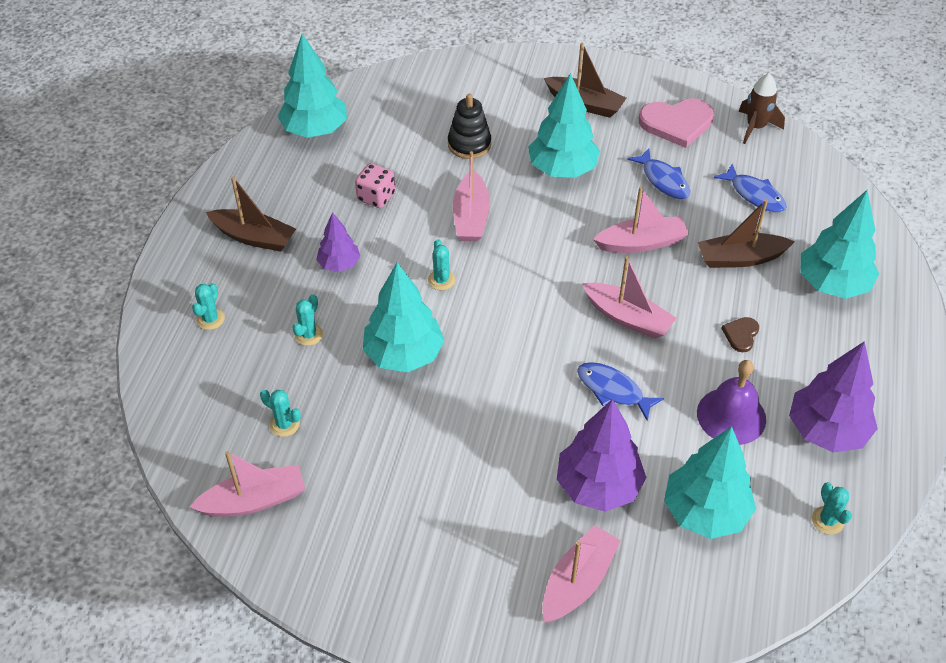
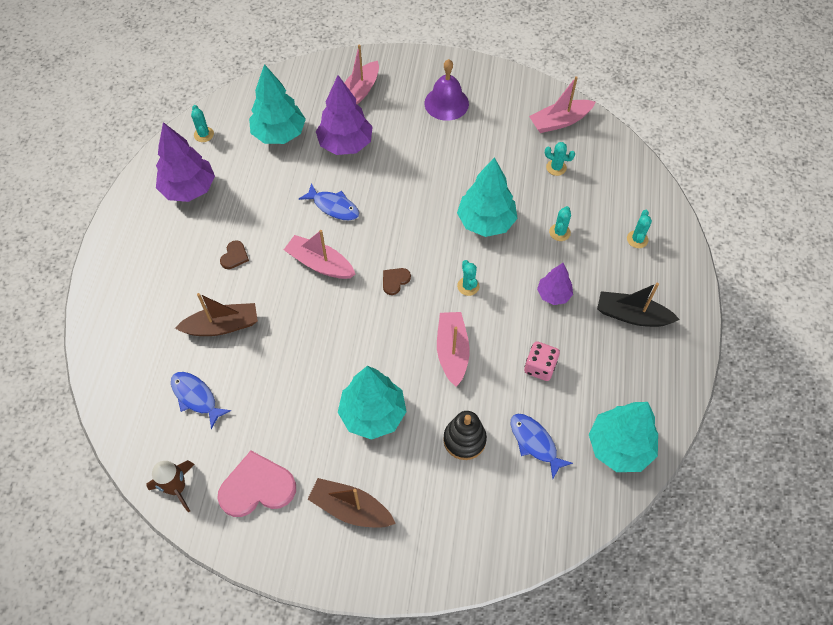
camera: 175 degrees right, 10 degrees up
(254, 237) = (632, 315): brown boat -> black boat
(532, 292) = (395, 281): none -> brown heart
(641, 243) = (304, 335): pink boat -> none
(663, 180) = (278, 408): blue fish -> blue fish (535, 443)
(731, 416) = (252, 194): purple bell -> purple bell (446, 103)
(832, 284) = (151, 306): turquoise tree -> none

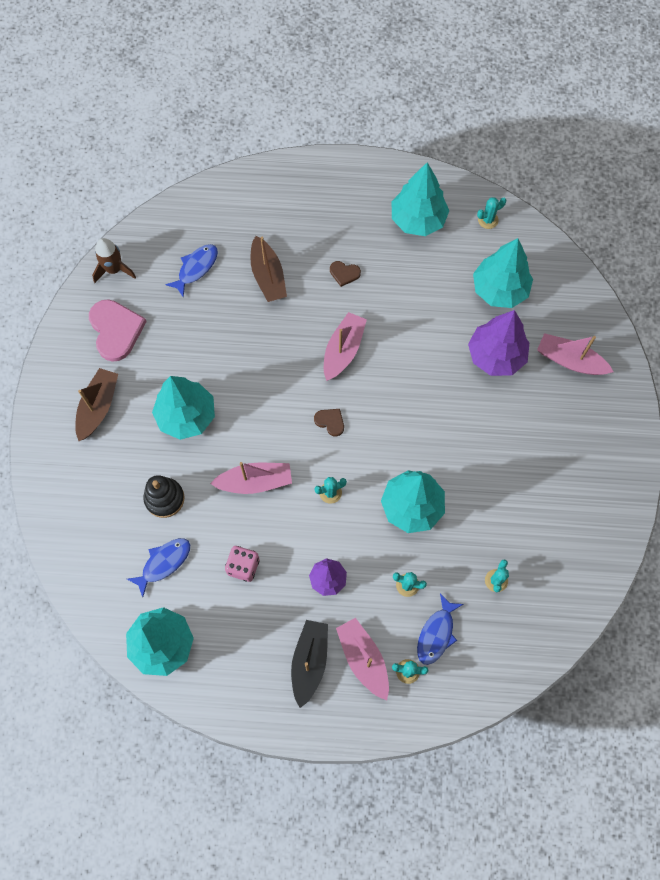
camera: 85 degrees right, 10 degrees up
(189, 189) = (418, 220): purple tree -> turquoise tree
(333, 206) = (413, 354): blue fish -> blue fish (436, 634)
(446, 103) = (571, 455): purple bell -> none
(559, 121) = (565, 584): pink boat -> pink boat (363, 659)

